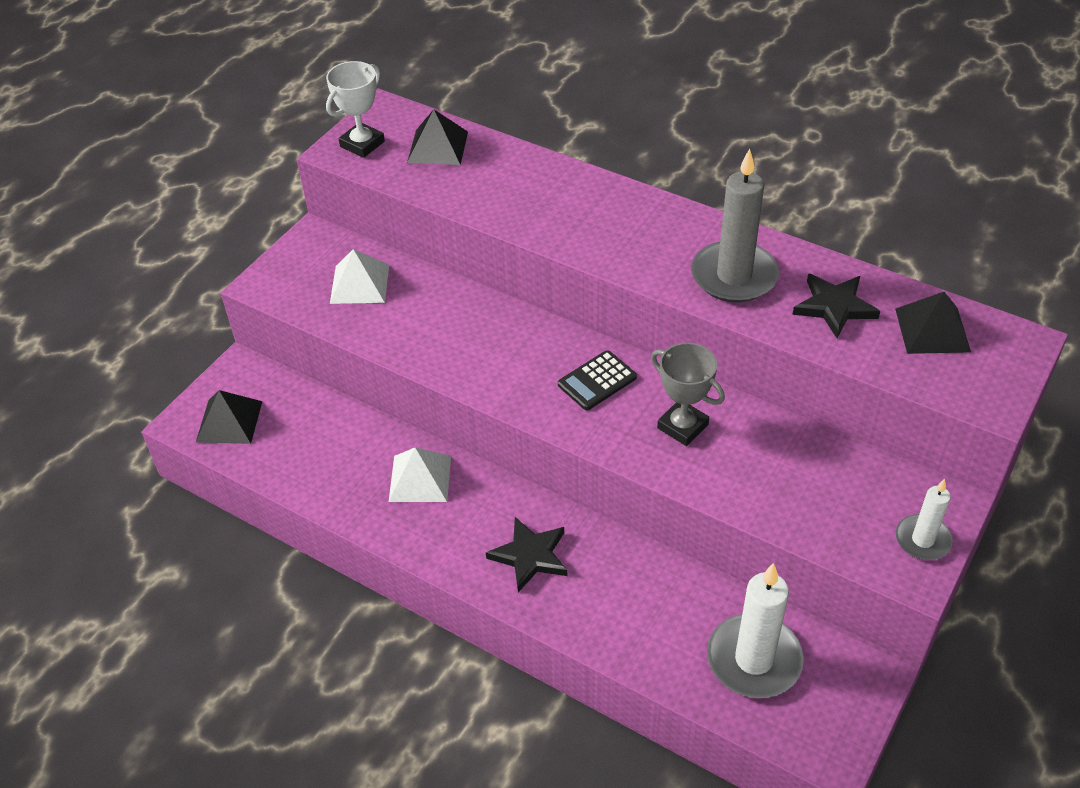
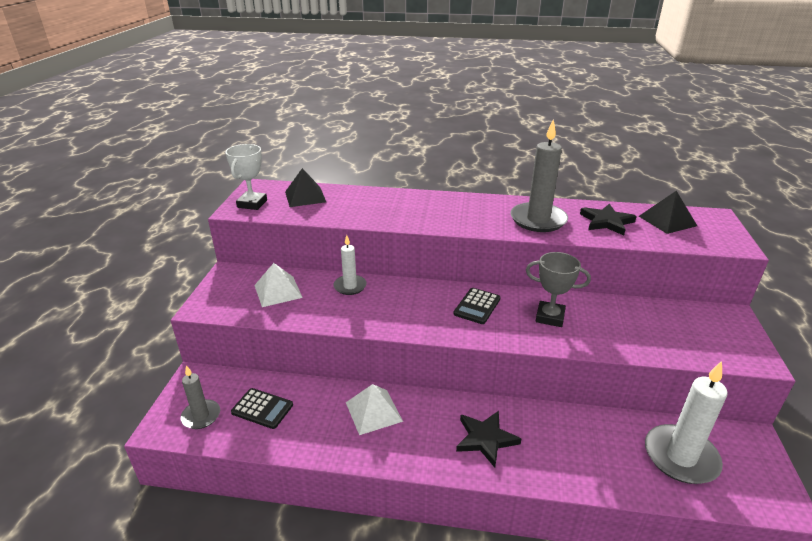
camera: 25 degrees left, 15 degrees down
(229, 421) = (201, 416): black pyramid -> grey candle
(297, 433) = (262, 409): none -> black calculator
(922, 540) = (740, 338): white candle -> white candle (350, 286)

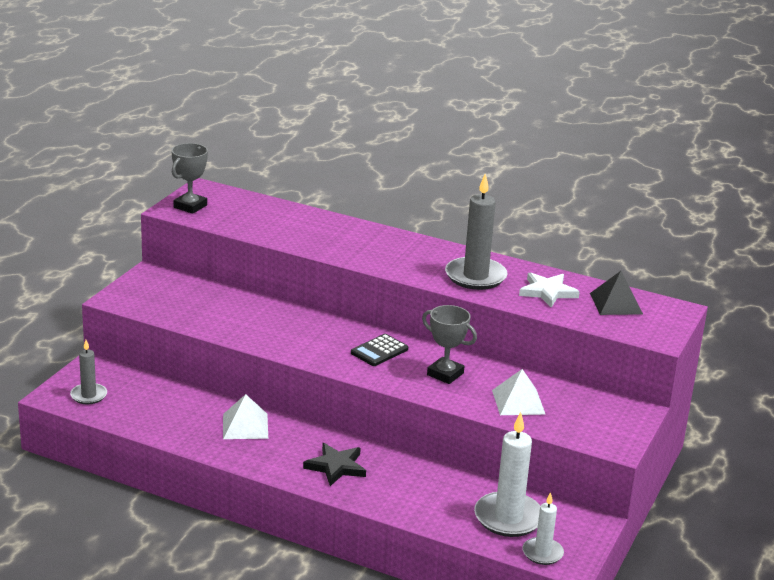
camera: 15 degrees right, 5 degrees down
(252, 204) = (190, 206): white trophy -> grey trophy
(262, 409) = (145, 402): black calculator -> none
(278, 291) = (191, 299): white pyramid -> white pyramid (518, 402)
(305, 196) = (248, 208): black pyramid -> none
(350, 286) = (264, 309): white candle -> white candle (542, 553)
(606, 222) = (547, 292): black star -> white star

